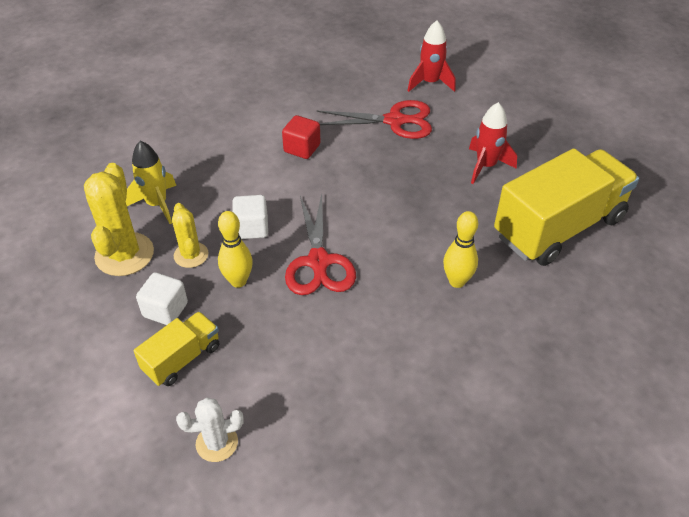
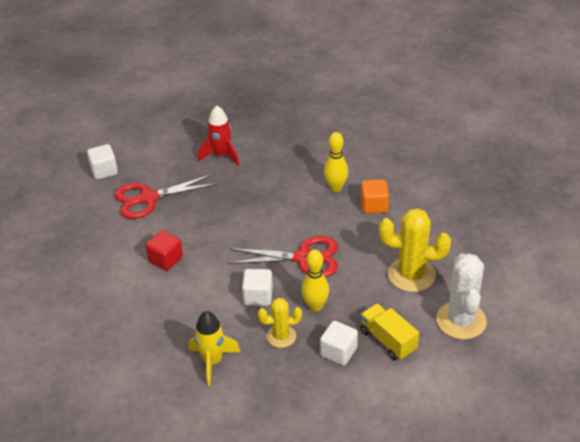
camera: 80 degrees left, 5 degrees down
(124, 254) = (271, 382): yellow cactus -> yellow cactus (411, 275)
(217, 443) = (461, 320): white cactus -> white cactus, size x1.69
(395, 121) = (148, 198): red scissors -> red scissors turned 120 degrees counterclockwise
(430, 83) = (104, 171): red rocket -> white cube
(431, 326) = (374, 205): none -> orange cube
(558, 227) = (294, 131): yellow truck -> none

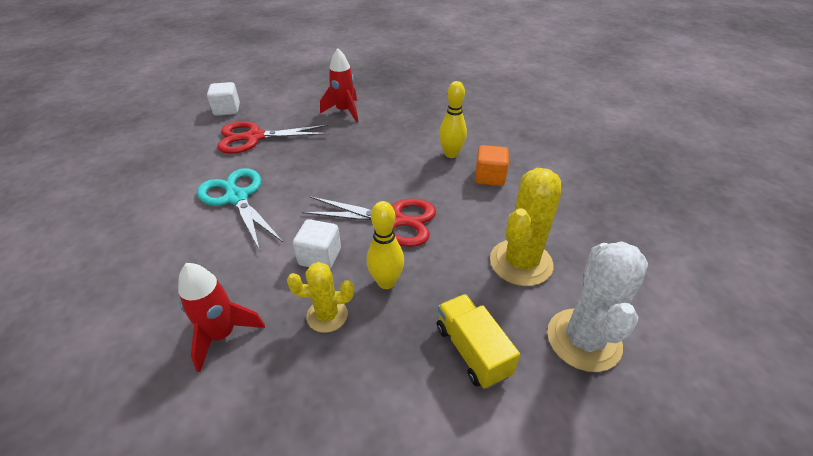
camera: 10 degrees right, 0 degrees up
(165, 259) = (237, 198): red cube -> turquoise scissors
(212, 361) = (222, 335): yellow rocket -> red rocket
(338, 352) = (397, 355): white cube -> none
(411, 275) = (521, 262): yellow cactus -> yellow cactus turned 75 degrees counterclockwise

